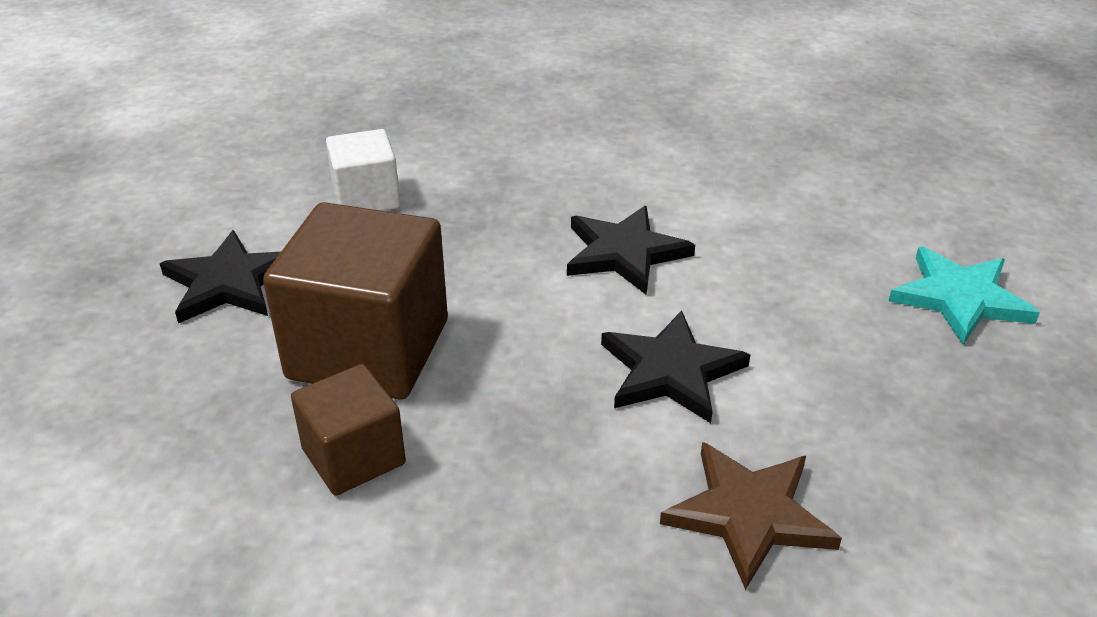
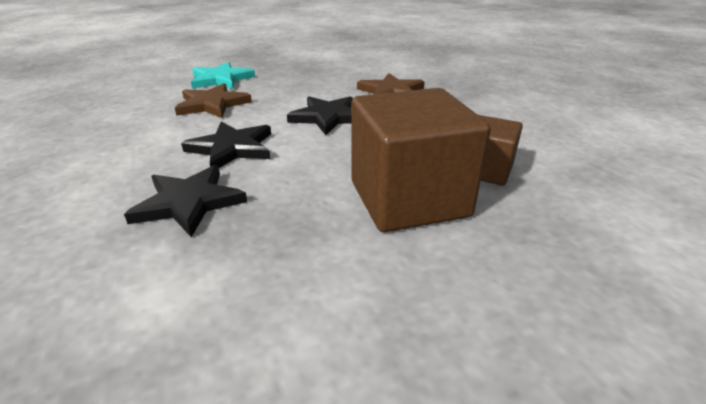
camera: 120 degrees left, 5 degrees down
(229, 282) = (418, 313): black star -> black star (189, 202)
(366, 198) = (213, 292): white cube -> none
(814, 265) = (212, 104): none -> brown star

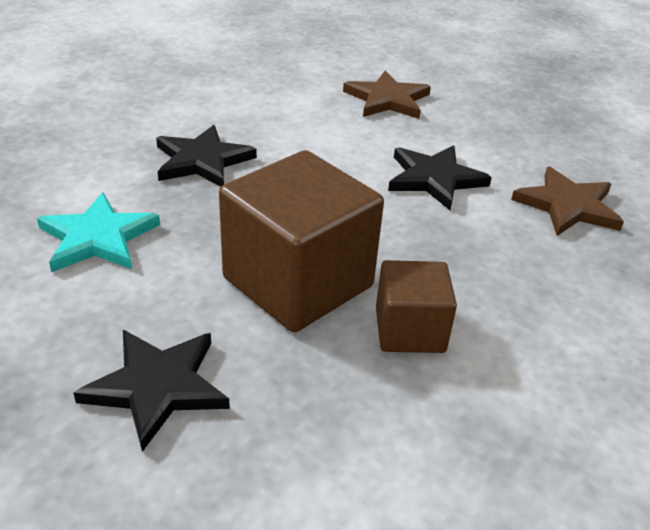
camera: 60 degrees right, 5 degrees up
(221, 79) = (455, 79): turquoise star -> turquoise star (98, 238)
(232, 148) = (307, 146): black star -> black star (157, 386)

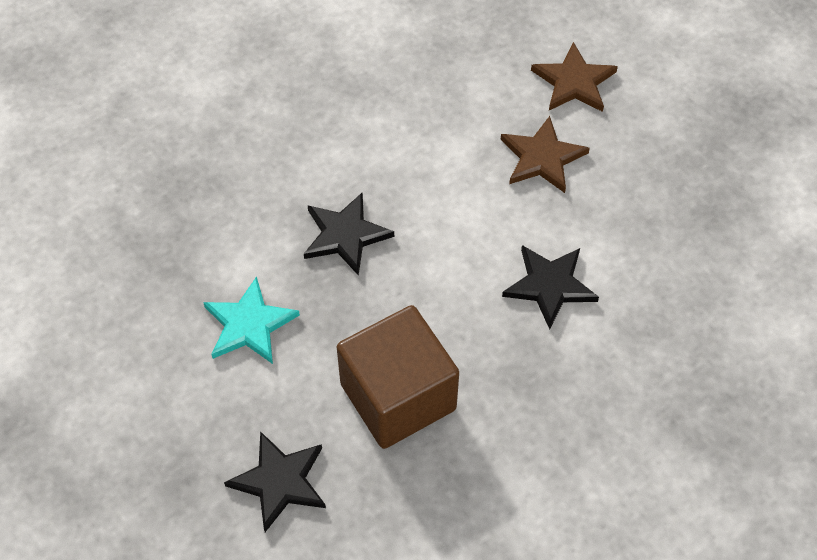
camera: 15 degrees right, 20 degrees up
(410, 330) = (471, 458): brown cube -> none
(567, 206) = (660, 337): brown star -> brown star (574, 82)

